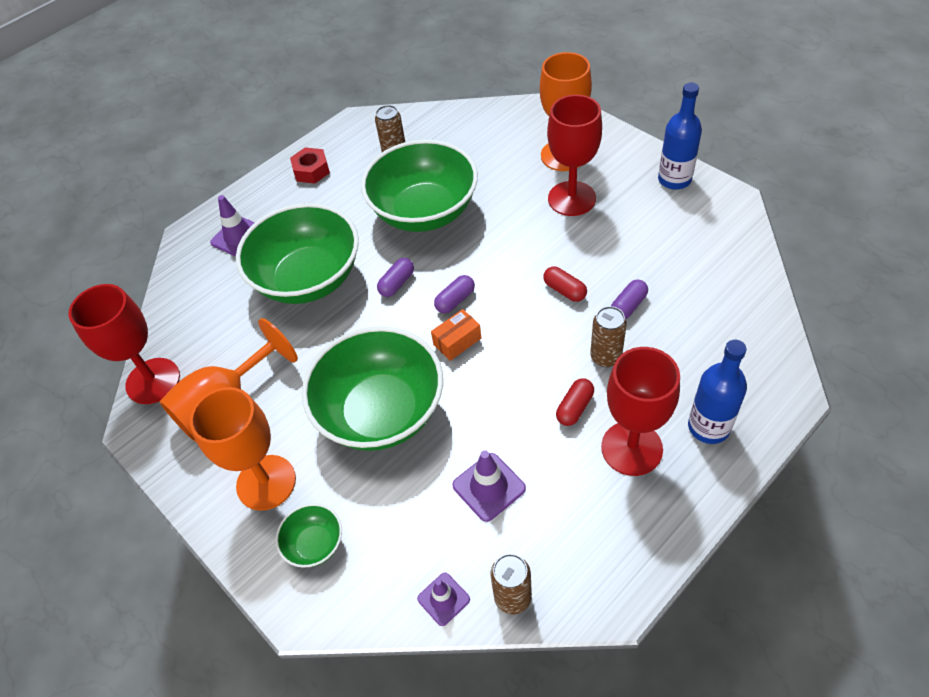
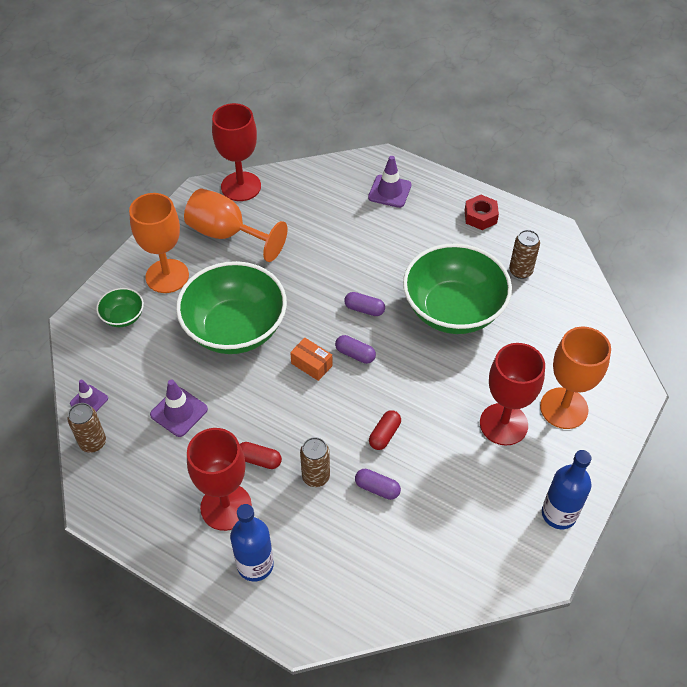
camera: 70 degrees right, 0 degrees up
(308, 278) = (356, 249): green bowl -> none

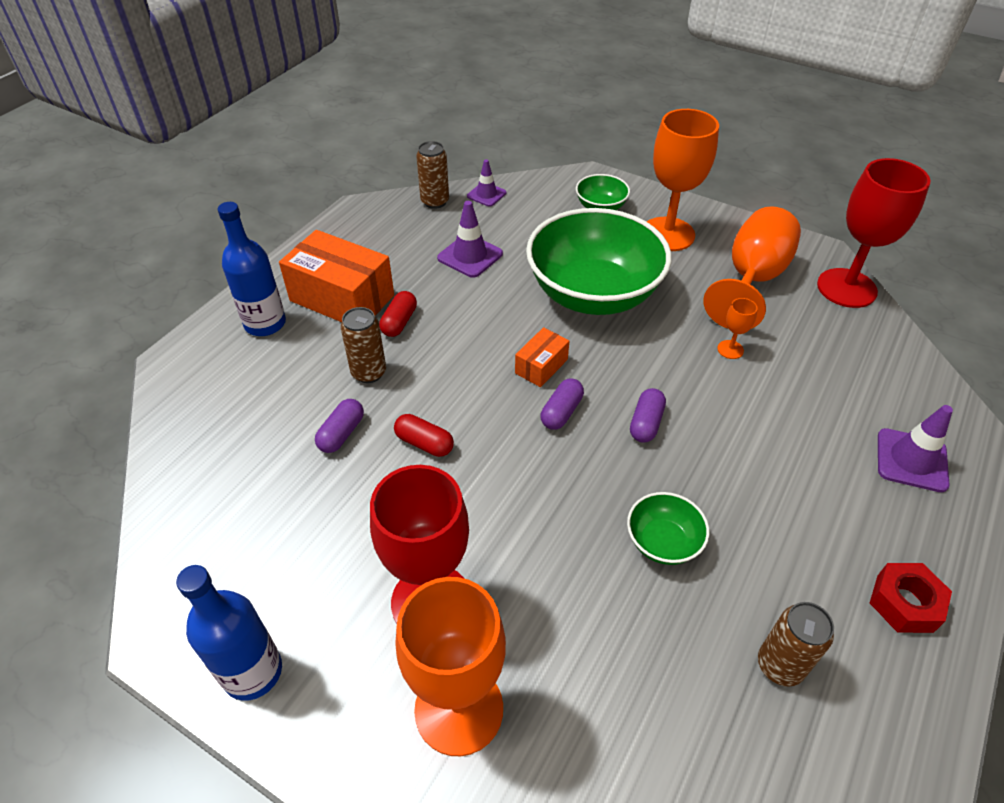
camera: 90 degrees right, 5 degrees down
(226, 507) = (342, 298): red goblet -> orange box
(298, 257) = (730, 349): none -> orange goblet
(453, 310) = (663, 542): green bowl -> green bowl, size x0.44

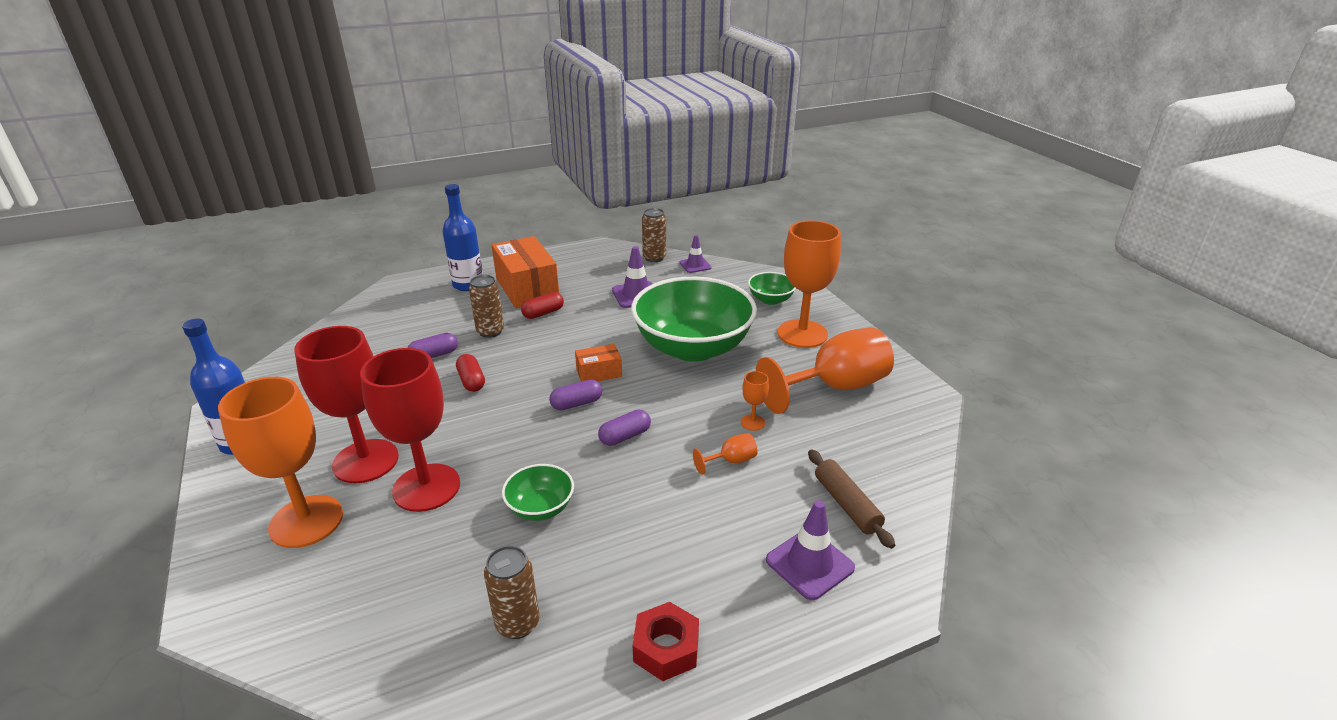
camera: 35 degrees right, 15 degrees down
(756, 398) = (731, 461): none -> orange goblet
(846, 288) = (917, 426): red goblet -> red goblet (426, 487)
(878, 390) = (846, 504): none -> brown rolling pin

